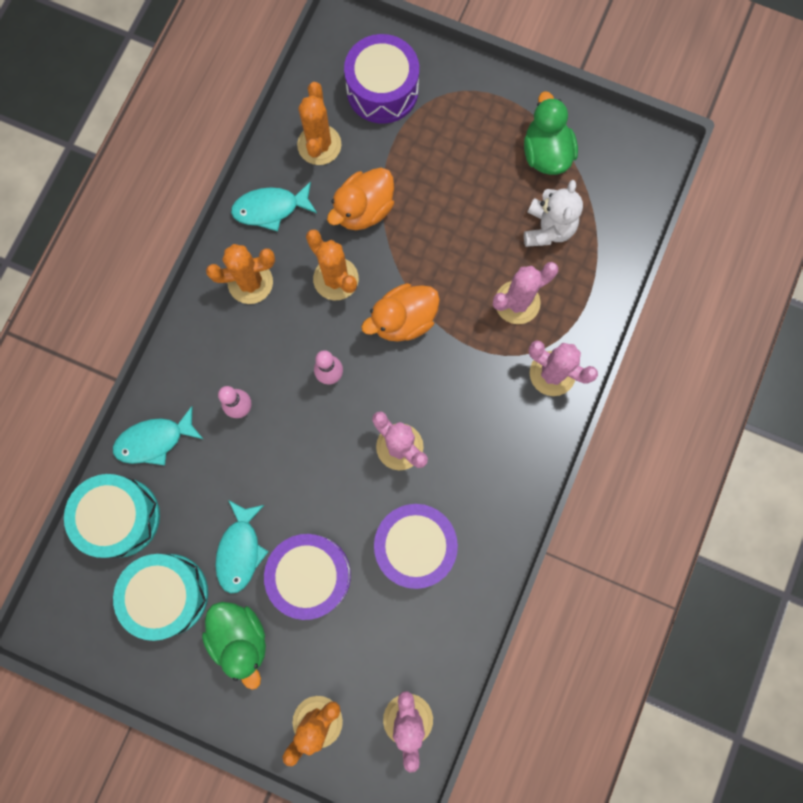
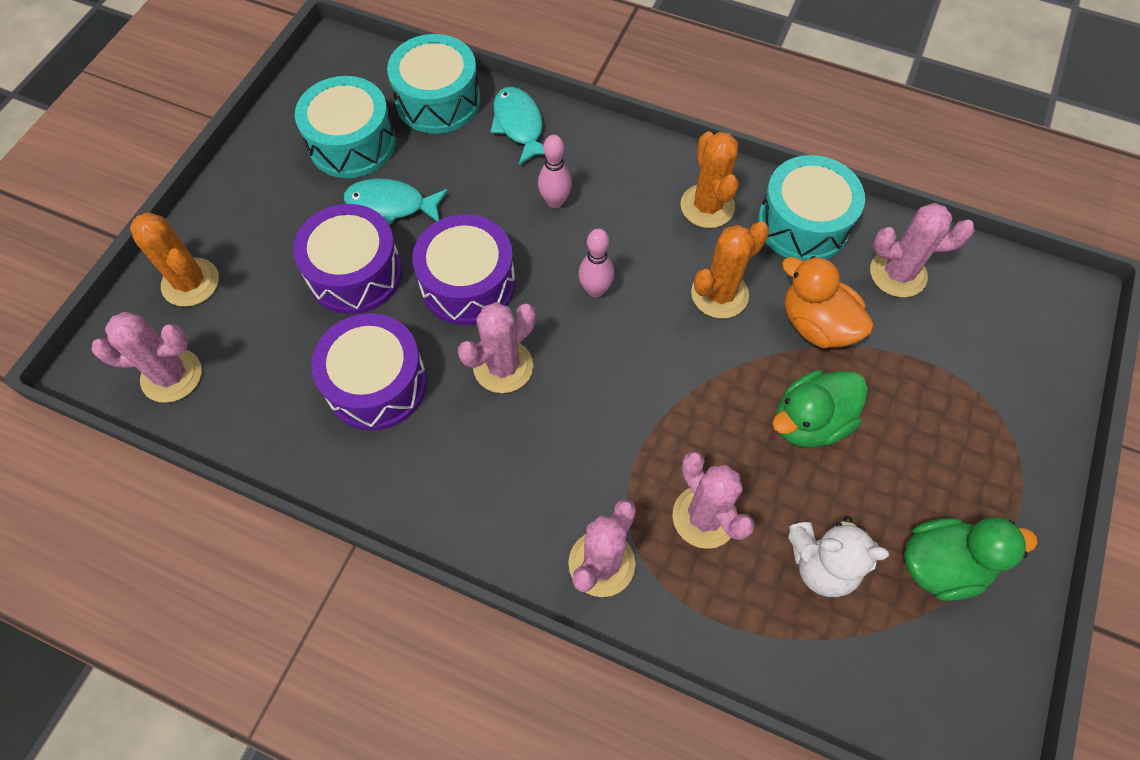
camera: 90 degrees right, 15 degrees down
(240, 637) = (296, 208): green duck -> green duck (809, 422)
(270, 209) = (803, 224): turquoise fish -> turquoise drum
(319, 145) = (898, 273): orange cactus -> pink cactus
(382, 90) = (992, 345): purple drum -> purple drum (468, 284)
(403, 320) = (670, 371): orange duck -> none

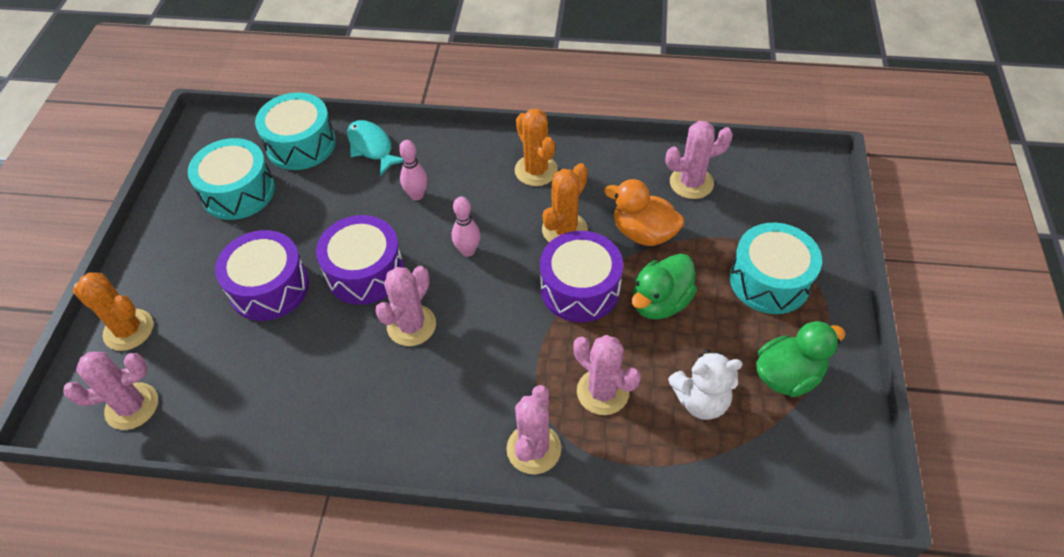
camera: 15 degrees left, 10 degrees down
(377, 384) = (311, 365): purple drum -> purple drum (580, 288)
(391, 205) = (284, 230): turquoise fish -> none
(803, 224) = (611, 165): turquoise drum -> turquoise drum (769, 280)

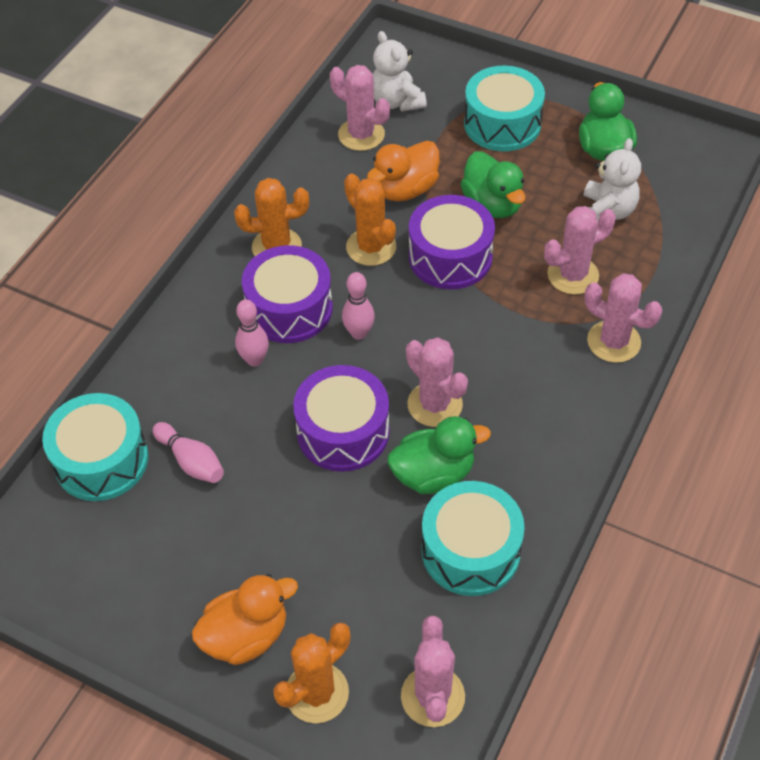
camera: 70 degrees left, 0 degrees up
(171, 273) = (246, 636): none -> orange duck
(238, 192) = (146, 542): turquoise drum -> turquoise drum (470, 550)
(269, 287) = (321, 530): purple drum -> purple drum (289, 308)
(312, 191) = (191, 461): none -> pink bowling pin
(340, 345) = (433, 474): none -> green duck
(372, 147) = (152, 387): turquoise fish -> none
(691, 183) = (361, 135): pink cactus -> pink cactus turned 60 degrees counterclockwise
(747, 194) = (396, 102): none -> white teddy bear

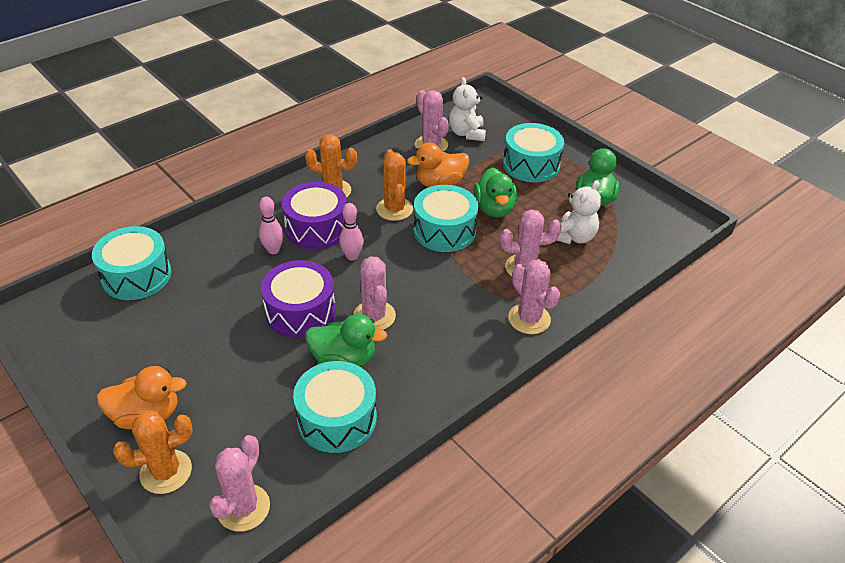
camera: 20 degrees right, 10 degrees down
(191, 461) = (190, 295): pink bowling pin -> none
(450, 257) = (444, 231): purple drum -> turquoise drum

